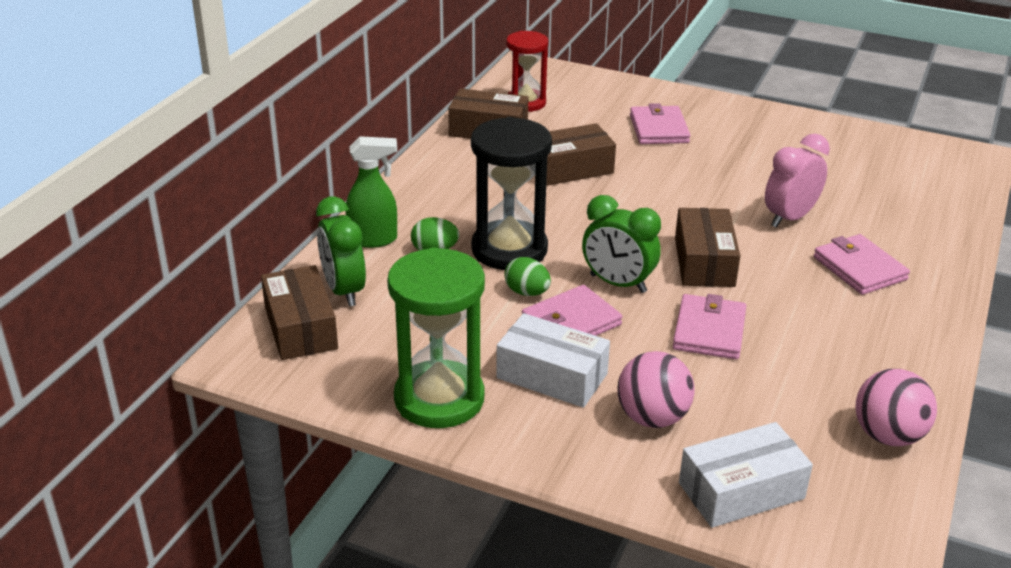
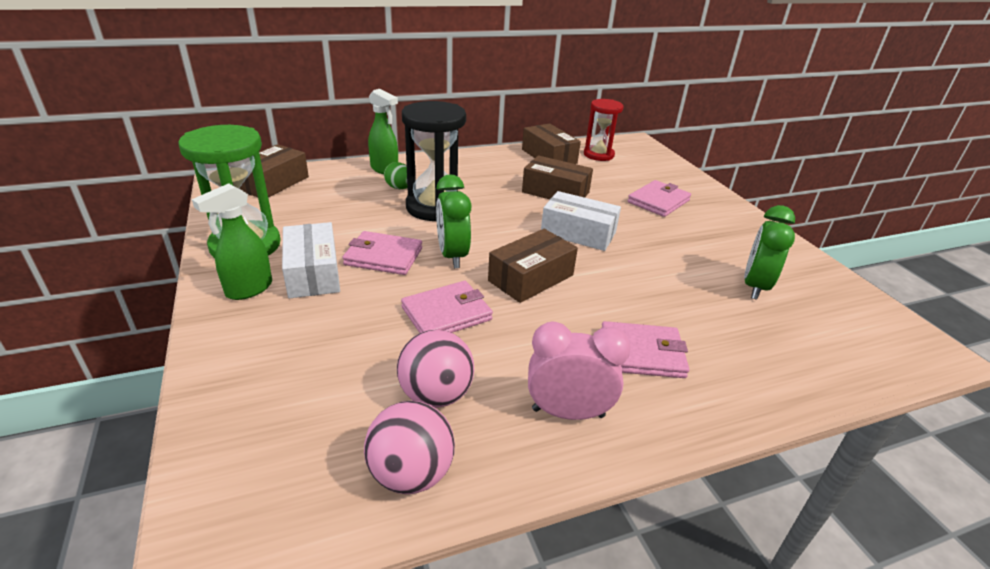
camera: 45 degrees right, 0 degrees up
(344, 291) = (323, 180): green clock -> green clock (754, 286)
(527, 292) = (396, 230): green egg -> none
(537, 426) = (248, 289): none -> green spray bottle
(652, 418) = (305, 331): pink ball -> pink ball (436, 395)
(741, 491) = (246, 413): white box -> white box (578, 233)
(789, 218) = (651, 291): pink clock -> pink clock (568, 412)
(859, 268) = (641, 353): pink wallet -> pink wallet turned 75 degrees clockwise

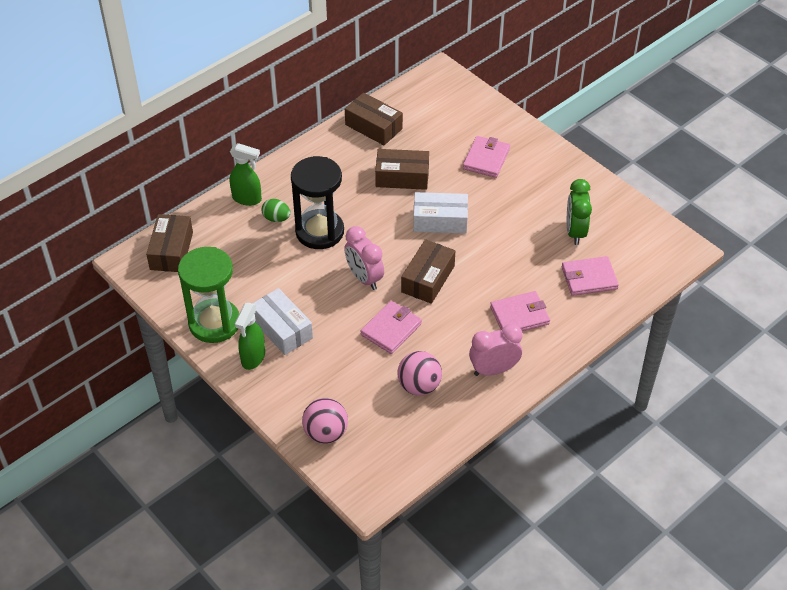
camera: 20 degrees left, 15 degrees up
(383, 256) = (318, 297): pink wallet -> pink wallet (589, 278)
(411, 474) = (433, 431): pink ball -> pink ball (326, 433)
(452, 256) = (364, 278): green clock -> pink clock
(598, 155) = (415, 108): red hourglass -> none

